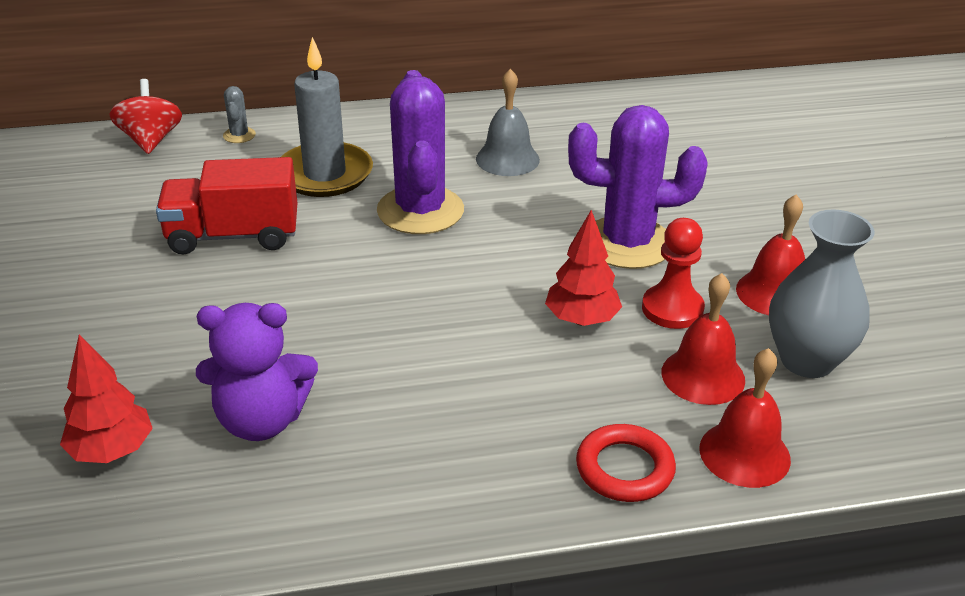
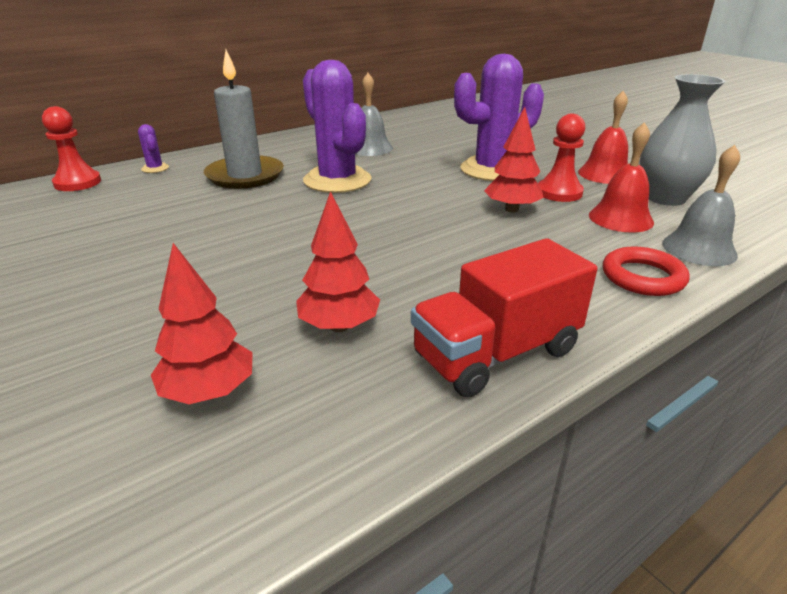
camera: 25 degrees left, 5 degrees down
(151, 140) = (78, 183): red spinning top -> red pawn
(233, 236) = (200, 220): red truck -> red truck (496, 353)
(239, 135) = (155, 168): grey cactus -> purple cactus
(261, 420) = (339, 326): purple teddy bear -> red tree
(744, 453) = (699, 249): red bell -> grey bell

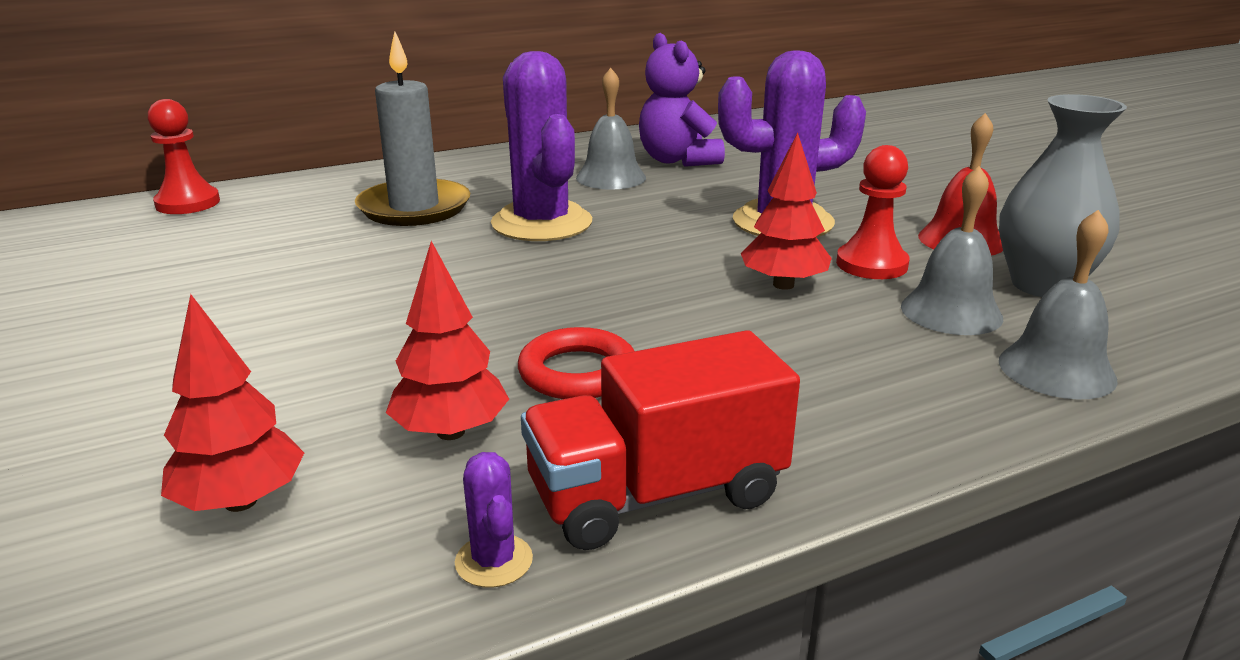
camera: 10 degrees right, 5 degrees down
(155, 168) = (296, 189): purple cactus -> purple cactus (494, 561)
(407, 135) = (677, 160): none -> purple teddy bear
(620, 218) = (951, 312): red bell -> grey bell
(642, 277) = (940, 405): red ring -> red ring (577, 372)

